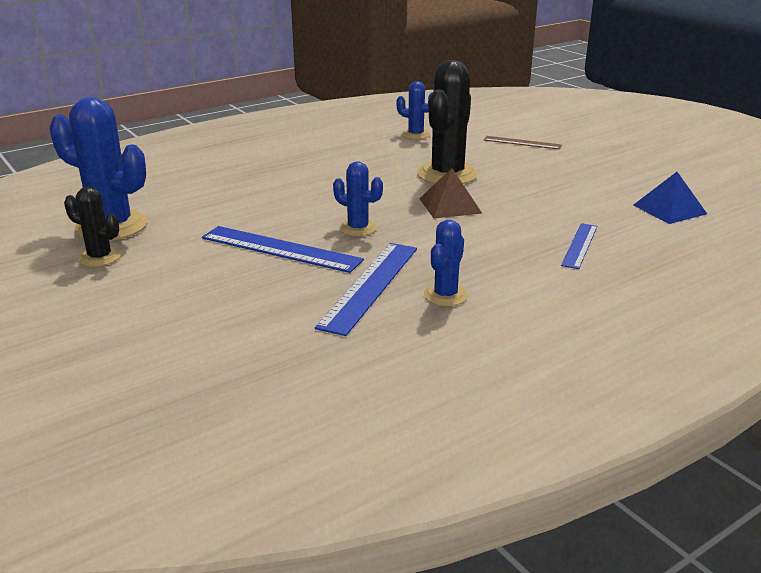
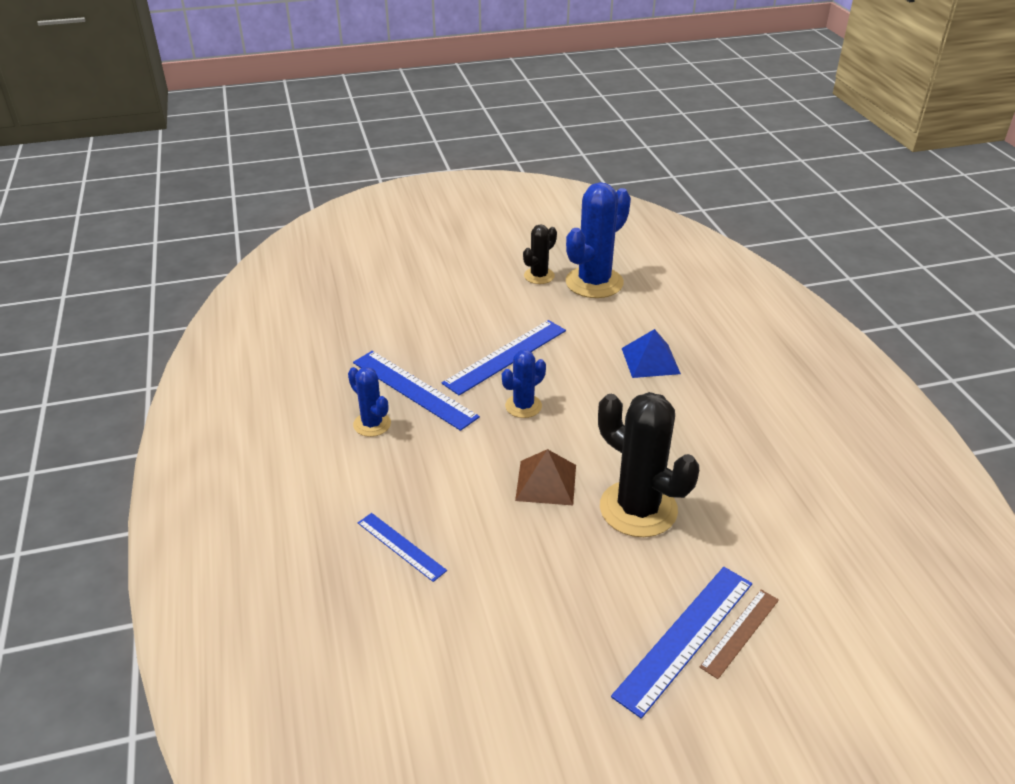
camera: 110 degrees right, 10 degrees up
(415, 134) = (800, 524): blue cactus -> none
(543, 154) = (685, 637): none -> blue ruler
(669, 209) = (439, 682): blue pyramid -> blue pyramid (650, 360)

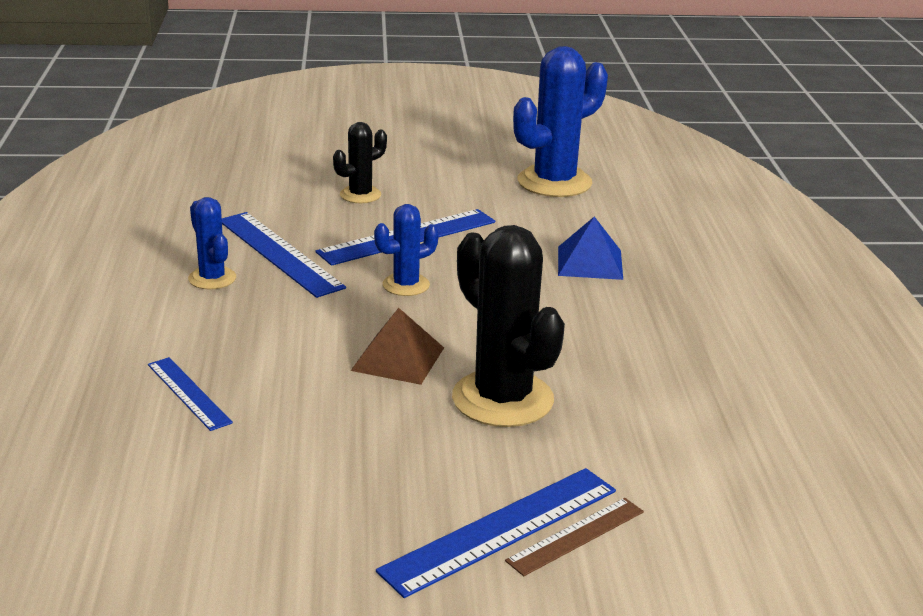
camera: 10 degrees right, 10 degrees down
(539, 276) = (487, 168): black cactus -> black cactus (360, 195)

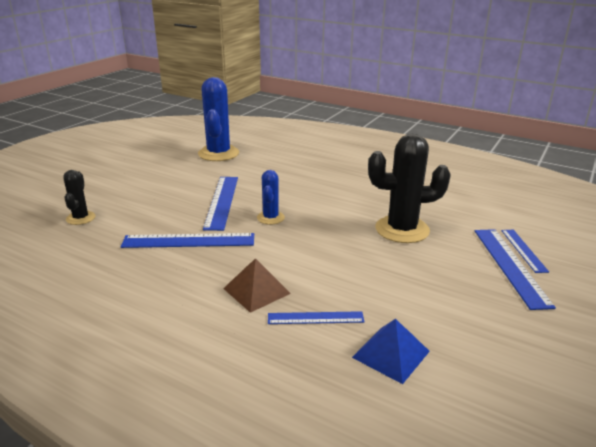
camera: 55 degrees left, 0 degrees up
(212, 278) = (189, 270): blue cactus -> none
(360, 195) = (157, 198): black cactus -> black cactus (81, 218)
(398, 358) = (341, 243): brown pyramid -> brown pyramid (256, 290)
(576, 536) = (523, 250): brown ruler -> blue ruler
(590, 262) = (303, 172): blue pyramid -> blue pyramid (391, 354)

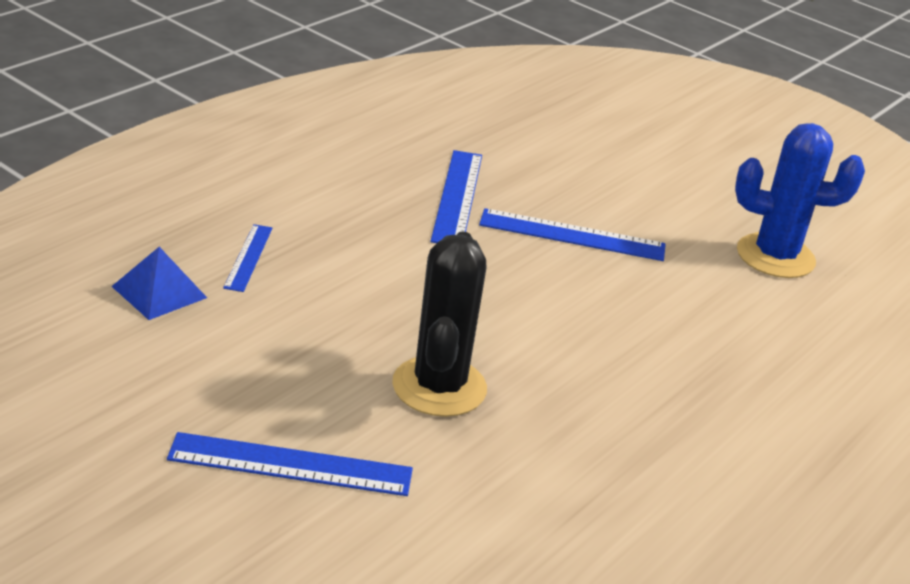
camera: 95 degrees right, 5 degrees up
(81, 218) = (539, 130): black cactus -> none
(256, 290) = (321, 228): brown pyramid -> none
(270, 218) = (509, 269): blue cactus -> none
(523, 250) = (330, 503): blue ruler -> none

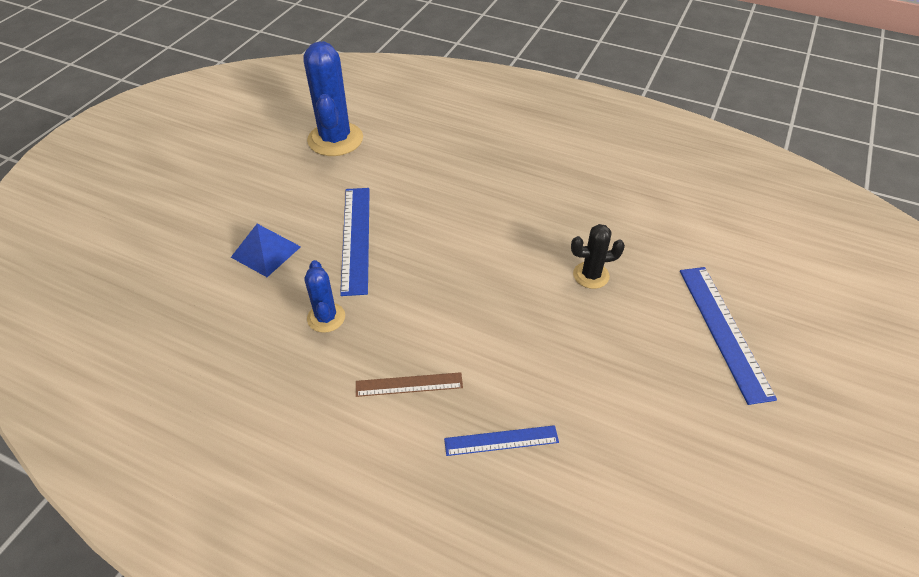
camera: 100 degrees left, 15 degrees up
(159, 292) = (593, 490): blue pyramid -> blue pyramid (266, 251)
(345, 224) = (409, 384): none -> brown ruler
(439, 387) = (591, 275): black cactus -> black cactus, size x0.54
(457, 197) = (326, 317): blue ruler -> blue cactus

